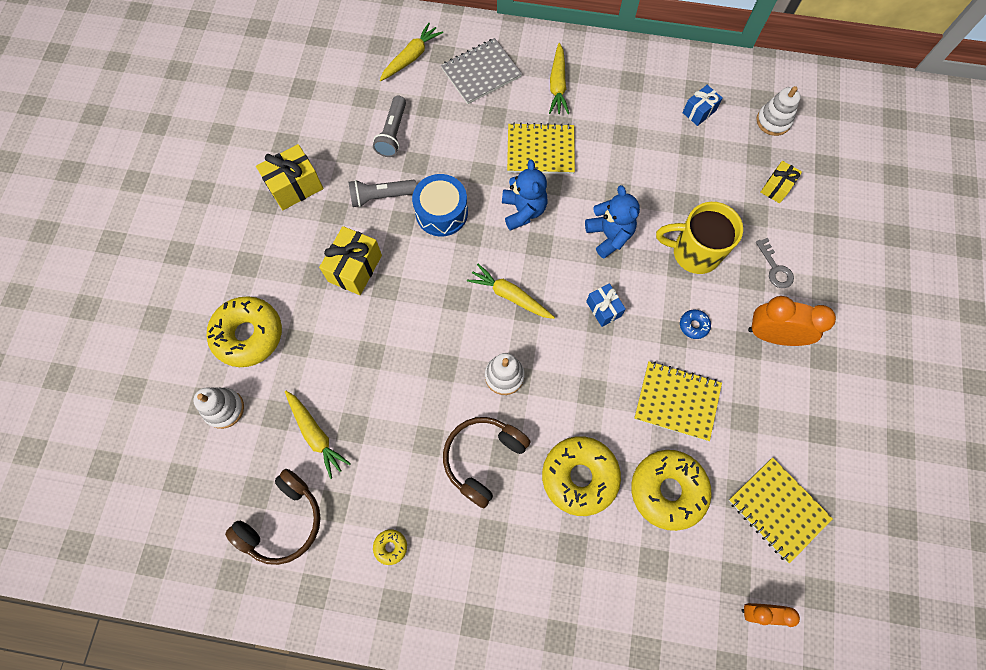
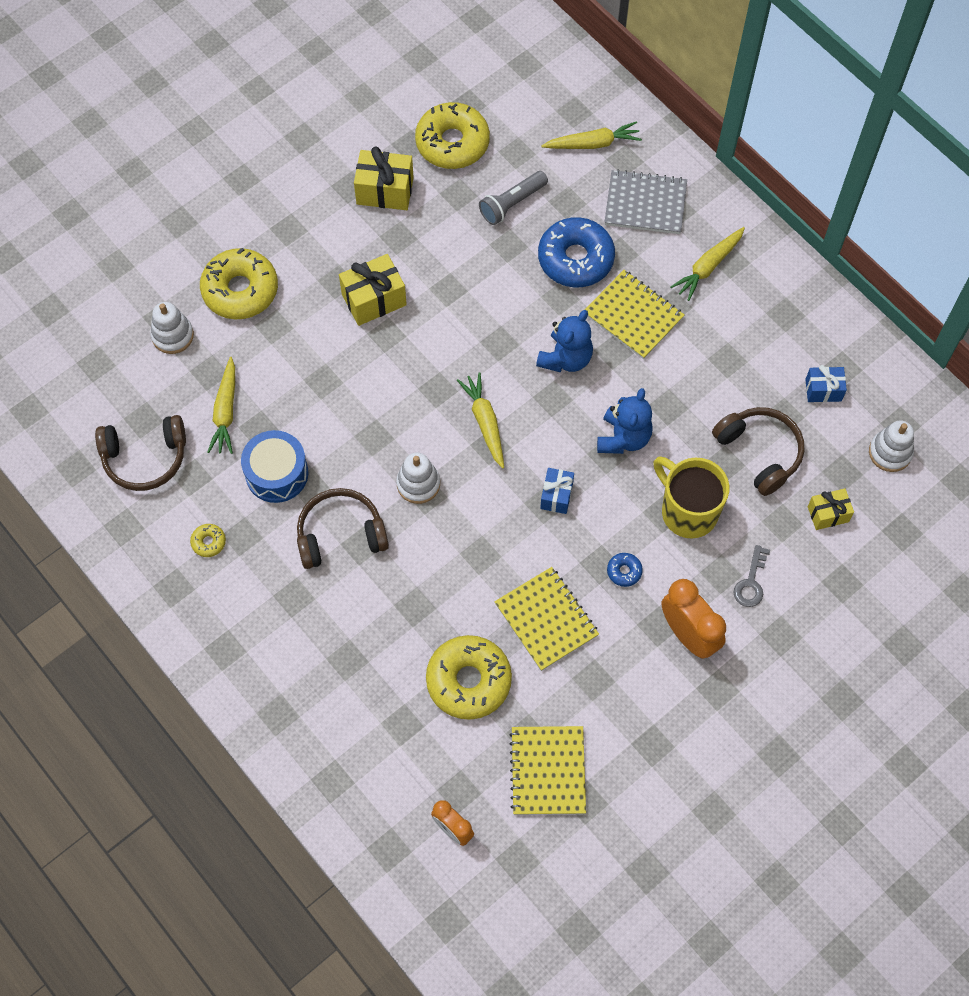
camera: 40 degrees right, 5 degrees down
(381, 196) = (451, 253): grey flashlight -> none
(441, 212) = (491, 306): blue drum -> blue drum (277, 473)
(469, 140) = (575, 259): none -> blue donut
(579, 477) = (405, 611): yellow donut -> yellow donut (452, 143)
(700, 180) = (760, 452): none -> brown headphones

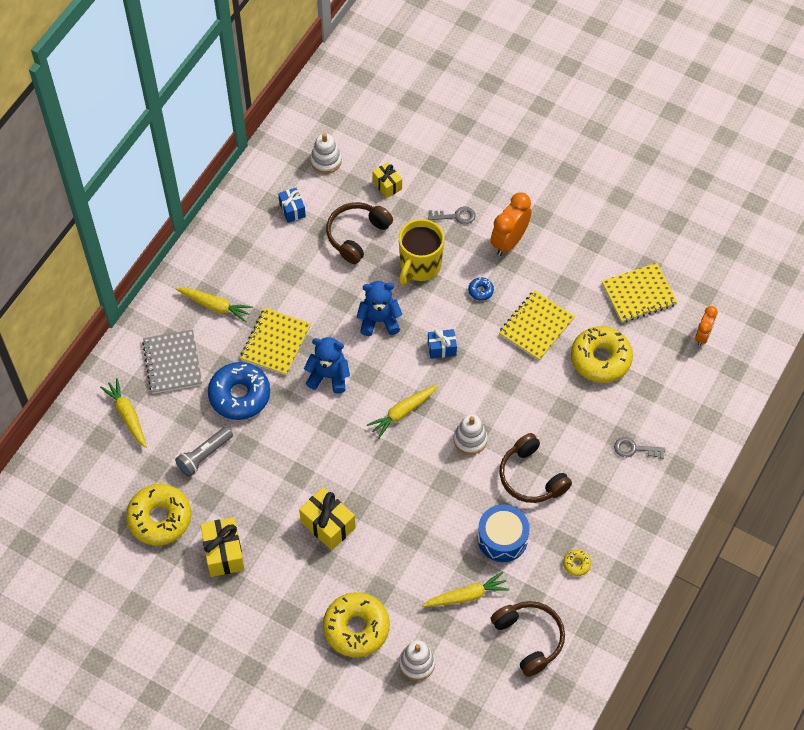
camera: 110 degrees left, 5 degrees down
(326, 670) = (634, 449): none -> grey key
(512, 203) = (204, 455): grey flashlight -> grey flashlight turned 105 degrees clockwise

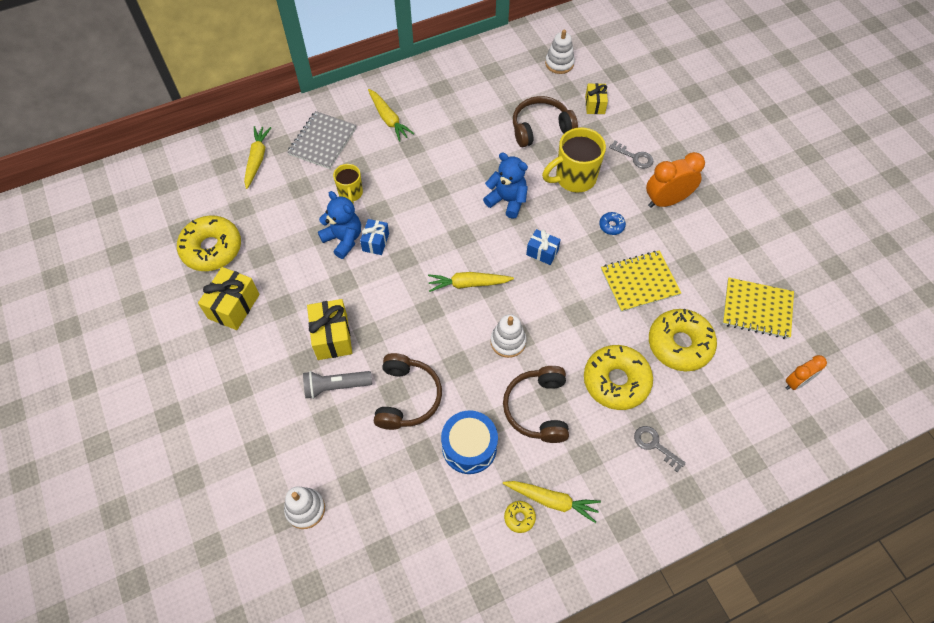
camera: 35 degrees right, 0 degrees up
(204, 455) = (285, 222): grey flashlight -> grey flashlight (335, 386)
(239, 395) = (351, 193): blue donut -> yellow mug
(275, 343) = (411, 171): yellow notebook -> none
(292, 210) = (504, 84): blue gift -> blue gift (375, 242)
(328, 376) = (431, 219): blue teddy bear -> blue teddy bear (343, 239)
(356, 628) = (282, 440): yellow donut -> yellow donut (616, 381)
(466, 595) = (397, 477): yellow carrot -> yellow carrot (552, 500)
(529, 638) = (422, 559): brown headphones -> brown headphones (407, 397)

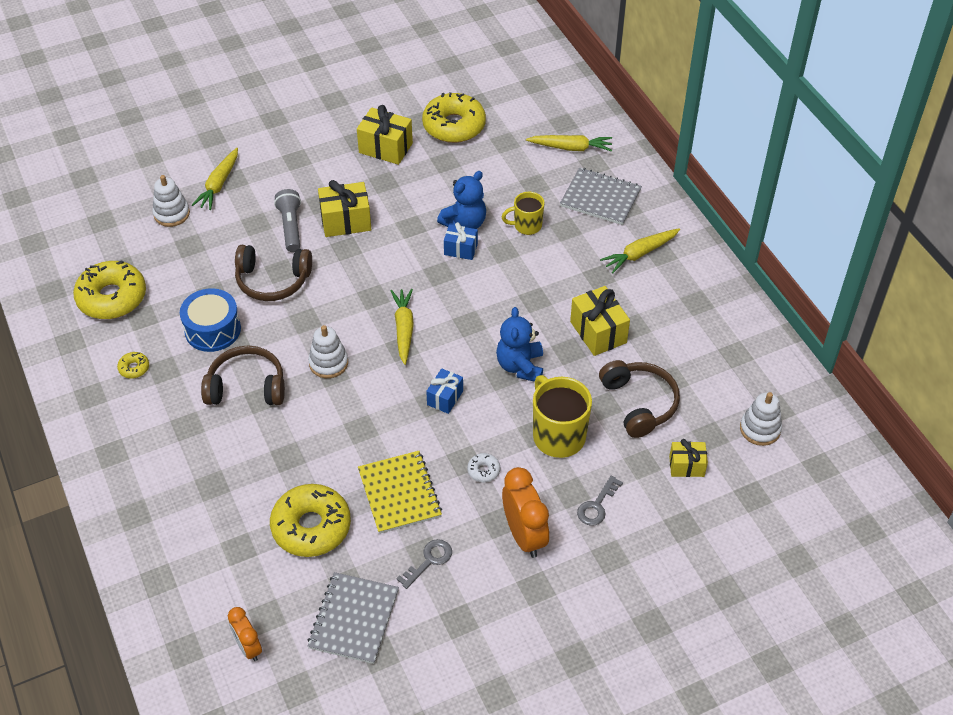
camera: 90 degrees right, 10 degrees down
(471, 149) = (598, 332): none -> yellow gift
(507, 200) = (520, 366): blue teddy bear -> blue teddy bear turned 150 degrees clockwise
(552, 500) = (146, 395): yellow carrot -> yellow carrot (219, 184)
(611, 226) = (483, 470): blue donut -> white donut
(616, 381) = (270, 459): yellow donut -> yellow donut (112, 297)
(654, 445) = (190, 489): grey key -> grey key (429, 561)
(757, 309) = (354, 619): yellow notebook -> grey notebook

